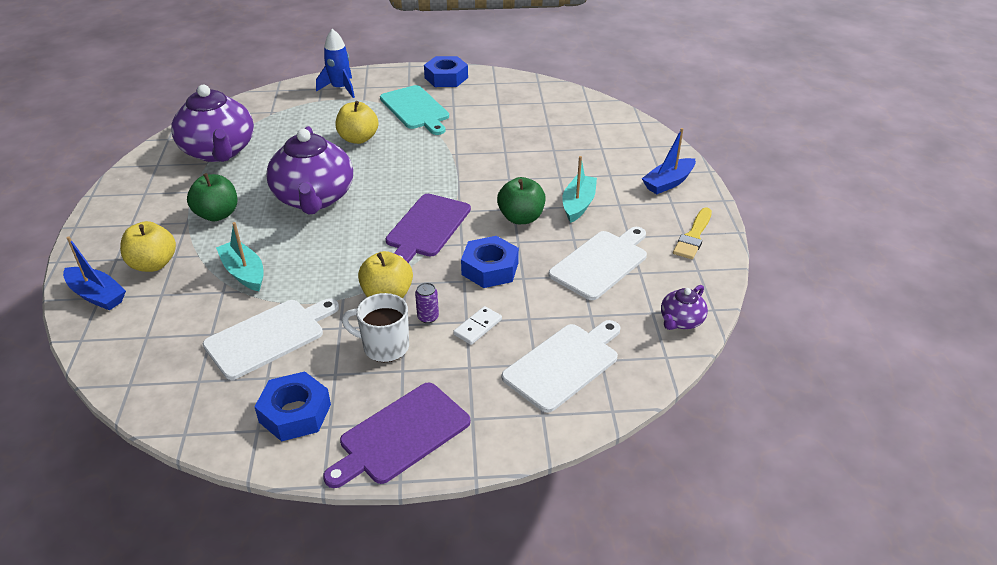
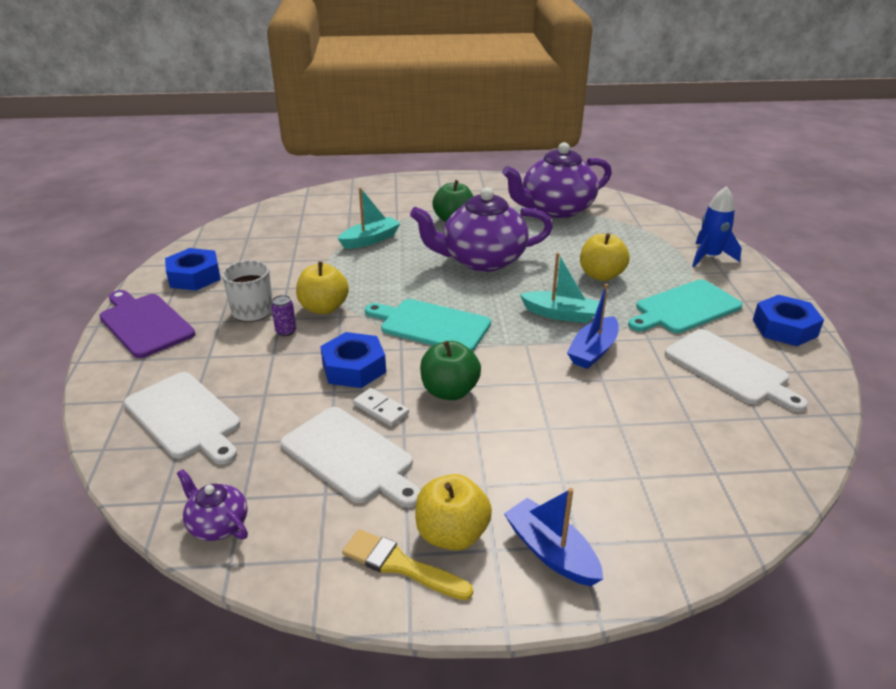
camera: 90 degrees right, 5 degrees down
(97, 295) = (353, 192): blue boat -> blue boat (593, 351)
(153, 264) = (387, 205): yellow apple -> yellow apple (452, 534)
(269, 337) = (286, 258): white cutting board -> white cutting board (730, 369)
(426, 228) = (431, 325): purple cutting board -> turquoise cutting board
(478, 327) = (262, 361): white domino -> white domino (380, 409)
(578, 204) = (481, 442): turquoise boat -> turquoise boat (560, 314)

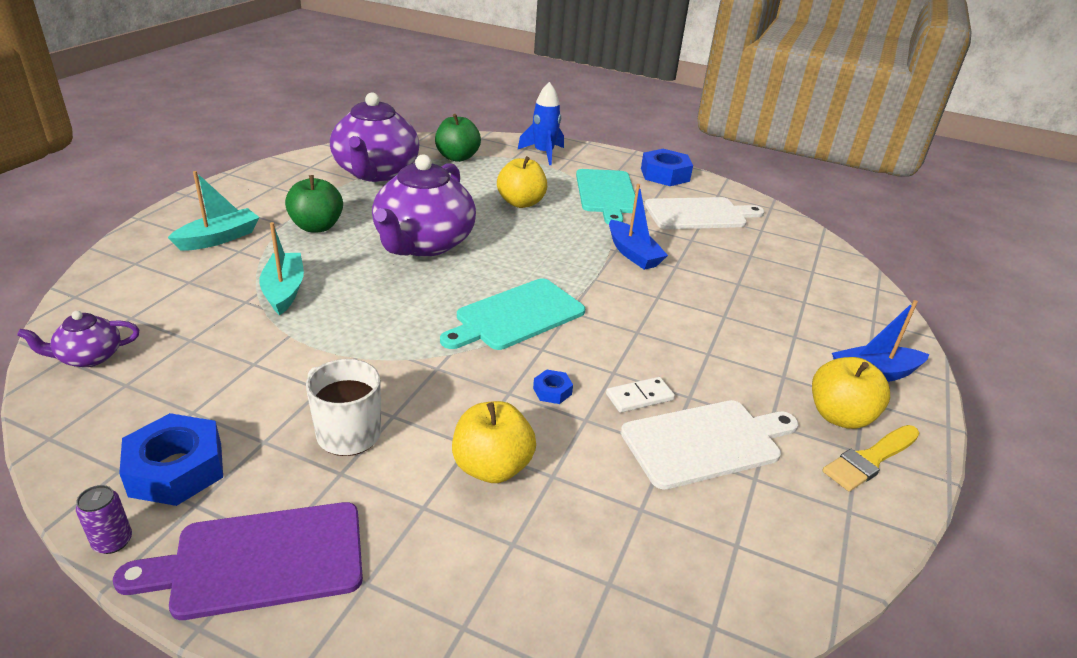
camera: 65 degrees left, 0 degrees up
(185, 417) = (551, 564): white cutting board -> none
(217, 524) = (774, 578): purple teapot -> purple teapot (89, 357)
(286, 331) = (428, 419): purple can -> purple can (113, 541)
(324, 308) = (405, 374): yellow apple -> yellow apple (492, 467)
(354, 368) = (552, 391): blue nut -> blue nut, size x0.47
(449, 391) = (639, 346): green apple -> green apple (457, 157)
(560, 314) = (564, 245): turquoise boat -> turquoise boat (219, 238)

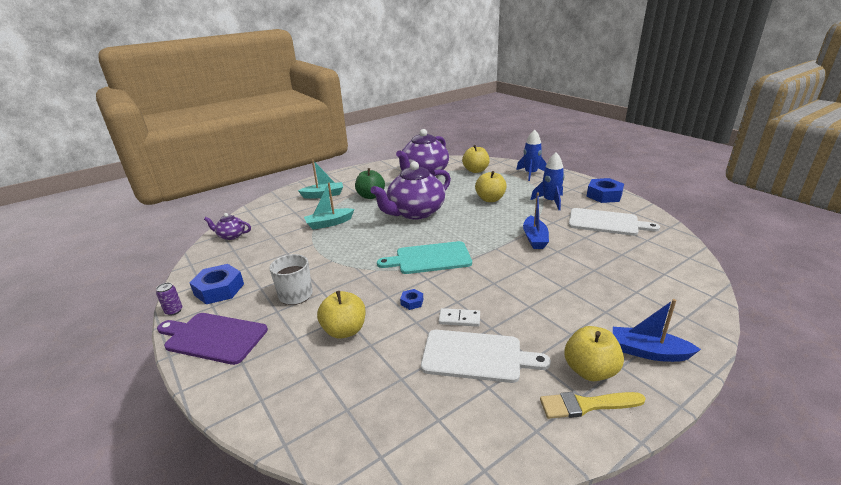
camera: 35 degrees right, 5 degrees down
(284, 291) = (329, 223): turquoise boat -> turquoise boat turned 135 degrees counterclockwise
(457, 157) = (475, 170): green apple -> yellow apple
(606, 194) = (550, 201): turquoise cutting board -> blue rocket

